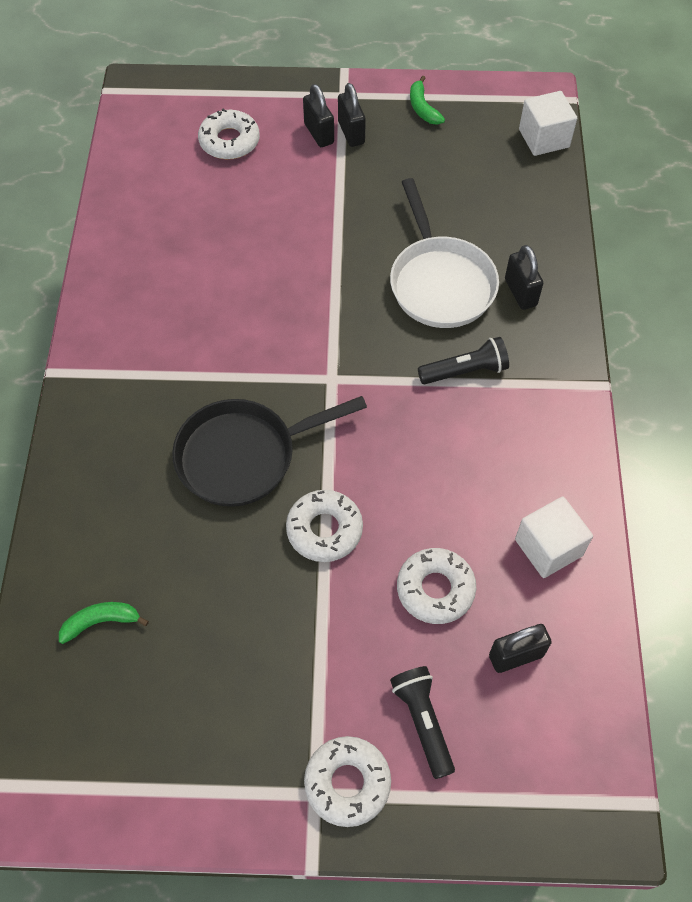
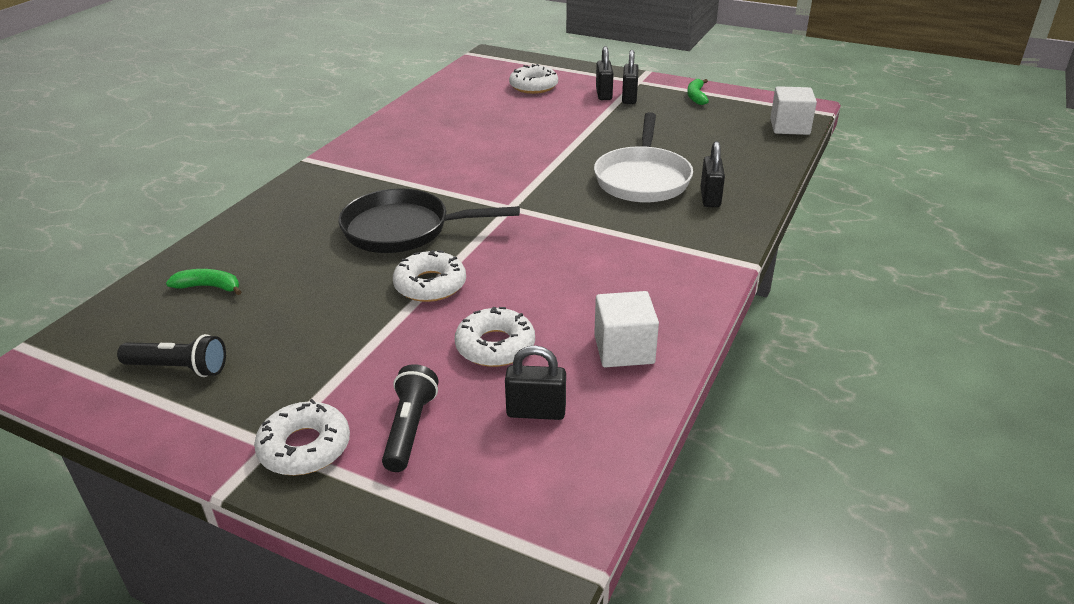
camera: 25 degrees right, 25 degrees down
(465, 371) = (627, 228): black flashlight -> black flashlight (178, 368)

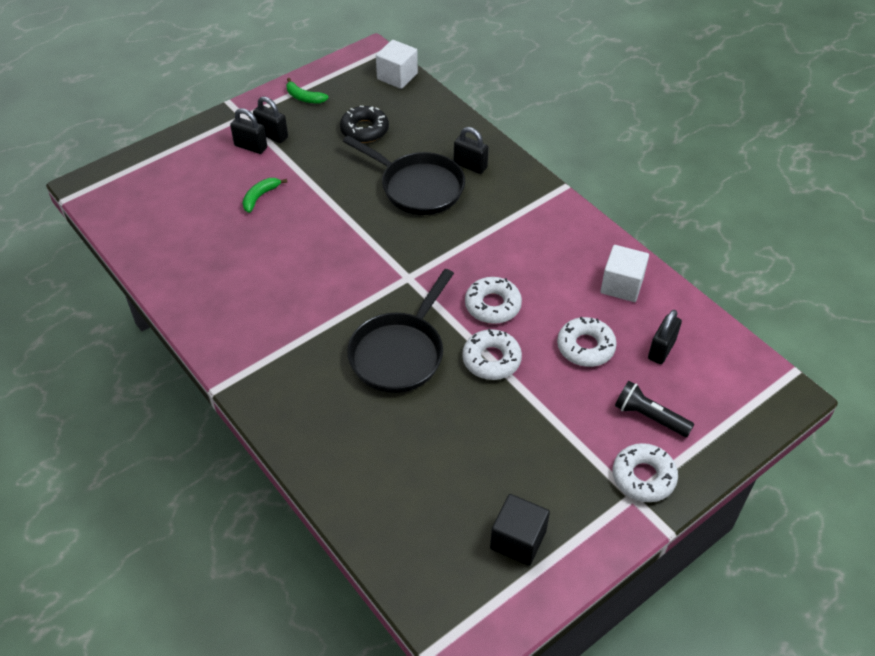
camera: 65 degrees left, 15 degrees up
(178, 368) = (518, 540): black flashlight -> black cube
(209, 287) = (410, 504): green banana -> green banana (260, 197)
(533, 86) = (192, 183): white donut -> white donut (492, 305)
(642, 179) = (417, 187): white pan -> black pan
(690, 133) = (364, 130): none -> black donut

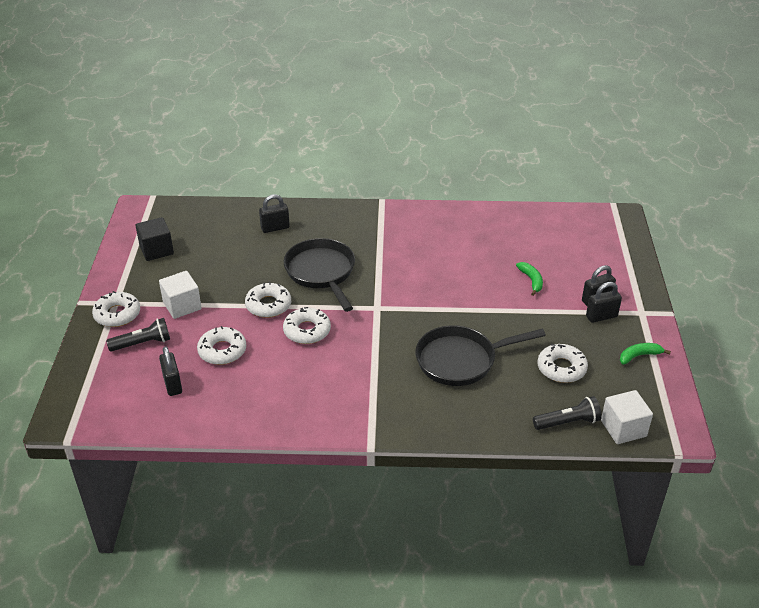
camera: 130 degrees right, 10 degrees down
(364, 130) = (561, 368): black donut -> white donut
(422, 103) = (567, 422): none -> black flashlight
(470, 165) = (455, 403): black padlock -> black padlock (275, 228)
(621, 285) = (242, 404): white cube -> white cube (182, 306)

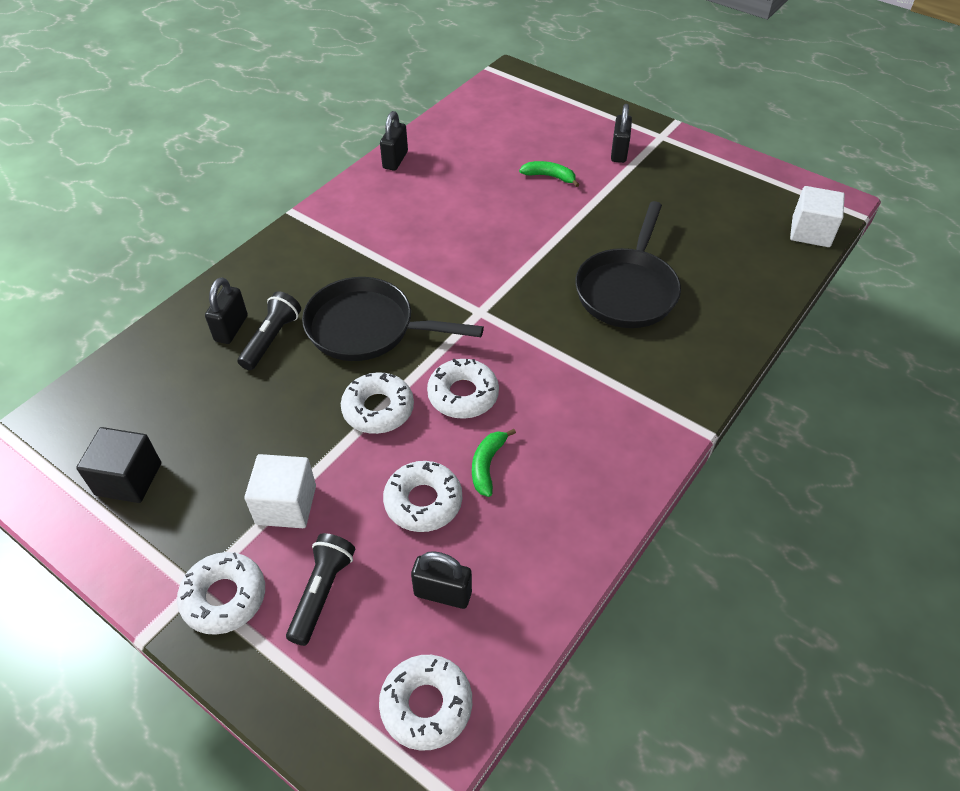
camera: 55 degrees left, 10 degrees up
(561, 368) = (697, 226): white donut -> white donut (426, 705)
(567, 422) = (777, 263): black flashlight -> black flashlight (271, 339)
(601, 316) = (645, 162): black padlock -> black padlock (395, 160)
(639, 356) = (720, 169): green banana -> green banana (487, 465)

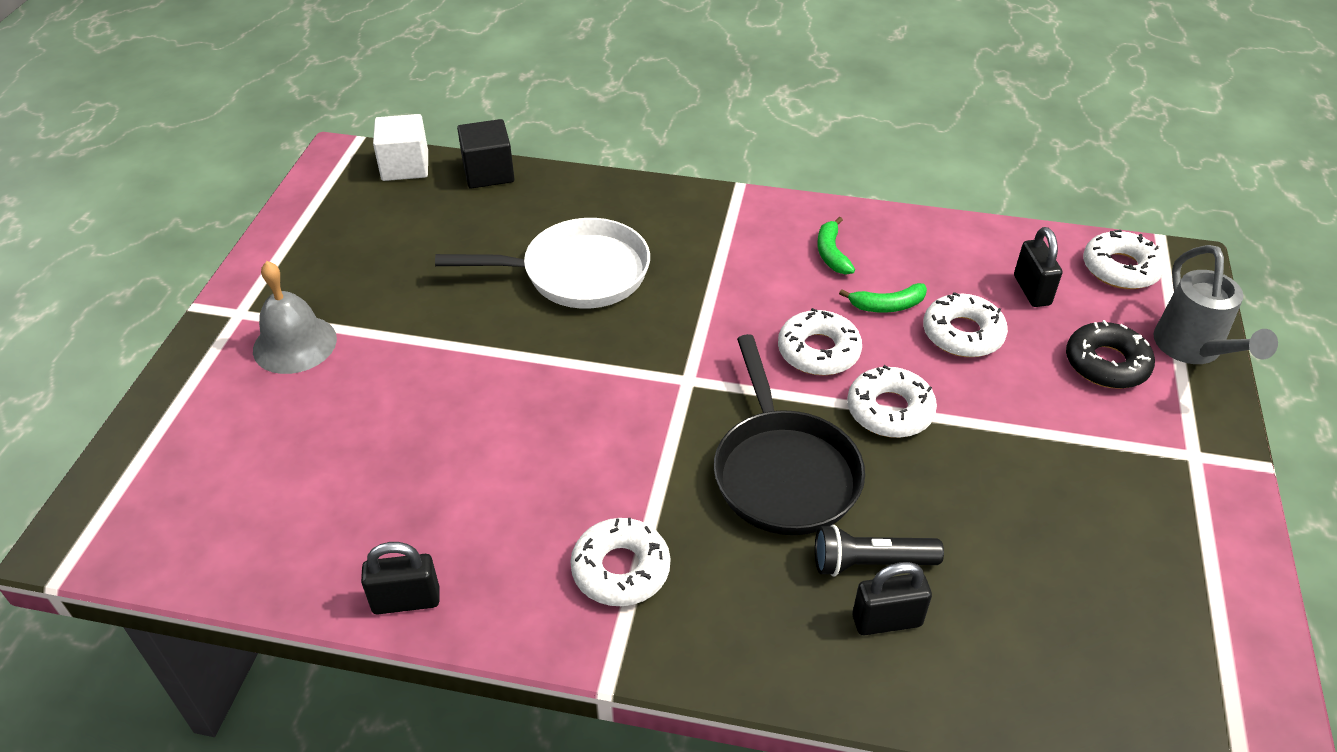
camera: 115 degrees left, 5 degrees down
(128, 479) = (1160, 588): black cube -> black cube (488, 173)
(224, 597) = (1178, 428): white donut -> white donut (621, 569)
(286, 505) = (1057, 430): white cube -> none
(286, 685) = (1193, 350): none -> grey watering can
(322, 593) = (1106, 364): black flashlight -> black donut
(549, 177) = (381, 398): green banana -> green banana (831, 253)
(619, 152) = (295, 344): black padlock -> grey bell
(627, 290) = (577, 273): black pan -> white pan

